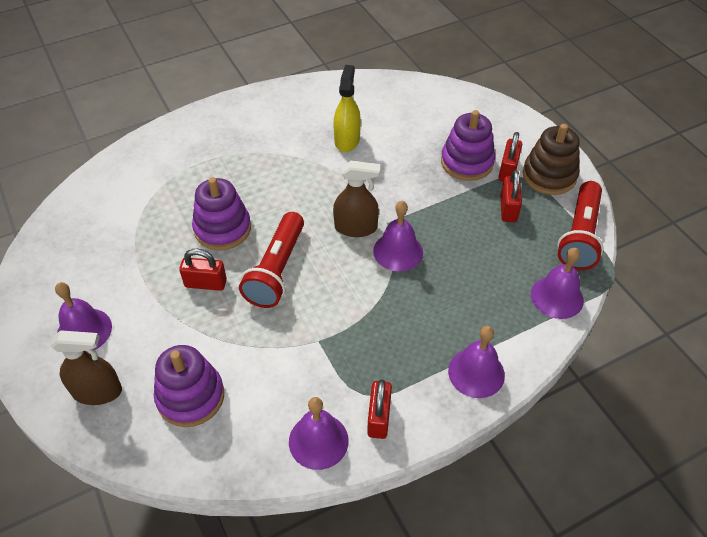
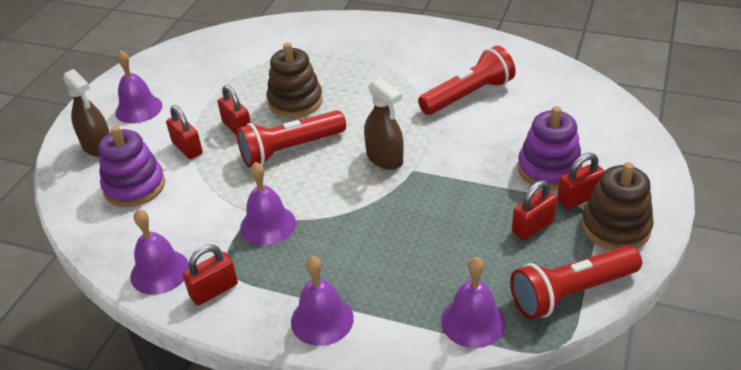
camera: 50 degrees right, 10 degrees down
(188, 331) = (187, 148): none -> red padlock
(222, 228) = (295, 101): purple stacking toy -> brown stacking toy
(347, 140) = (468, 95): yellow spray bottle -> red flashlight
(398, 251) = (391, 195): purple bell -> purple bell (268, 225)

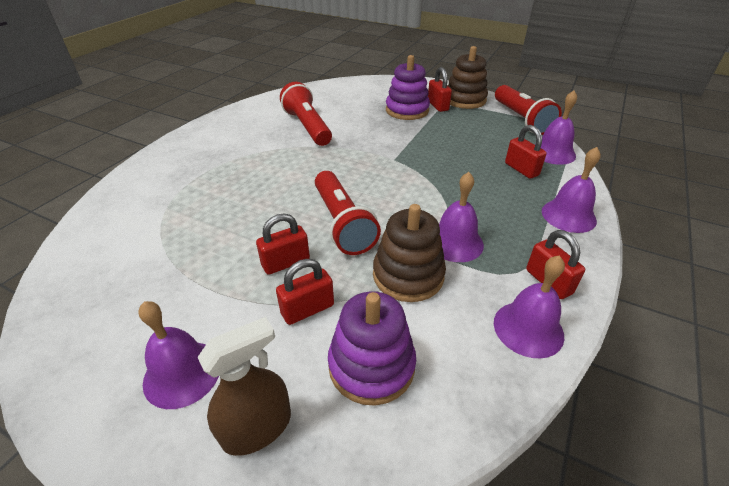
camera: 85 degrees left, 0 degrees up
(295, 101) = (260, 216): brown stacking toy -> brown stacking toy (408, 275)
(384, 158) = (374, 171): brown spray bottle -> none
(532, 226) = (463, 123): red padlock -> red padlock (521, 169)

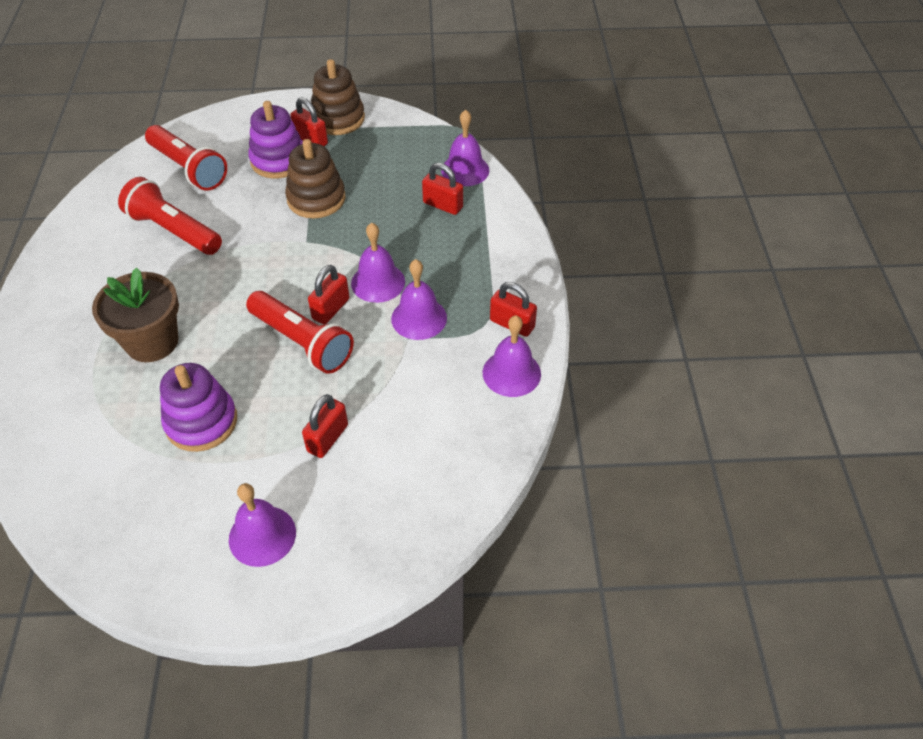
camera: 30 degrees left, 10 degrees up
(237, 183) = (152, 342): none -> brown flower pot
(257, 428) = (352, 539): brown spray bottle -> none
(286, 262) = (276, 406): red padlock -> red padlock (331, 309)
(371, 365) = (409, 457): purple stacking toy -> purple stacking toy (201, 422)
(408, 275) = (395, 369): brown stacking toy -> brown stacking toy (316, 199)
(521, 119) = (415, 131): red flashlight -> red flashlight (188, 169)
(568, 215) = (505, 246): purple bell -> purple bell (378, 282)

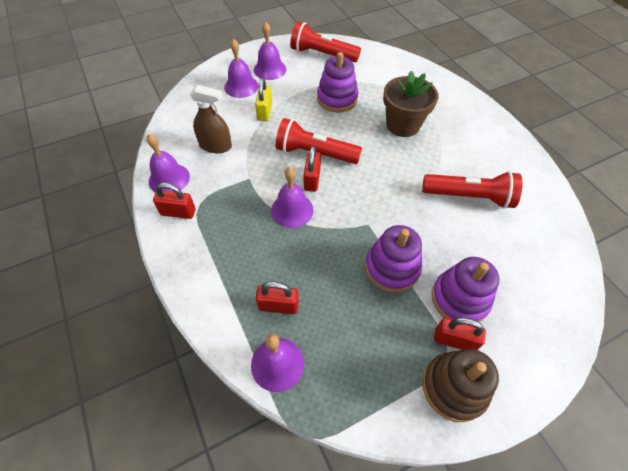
camera: 155 degrees right, 5 degrees up
(188, 169) = (522, 257): red flashlight -> red flashlight (322, 54)
(316, 199) = (392, 268): brown stacking toy -> purple stacking toy
(327, 438) = (265, 112): red padlock -> yellow padlock
(419, 318) = (248, 194): purple bell -> purple bell (241, 86)
(430, 402) = (215, 146): none -> brown spray bottle

